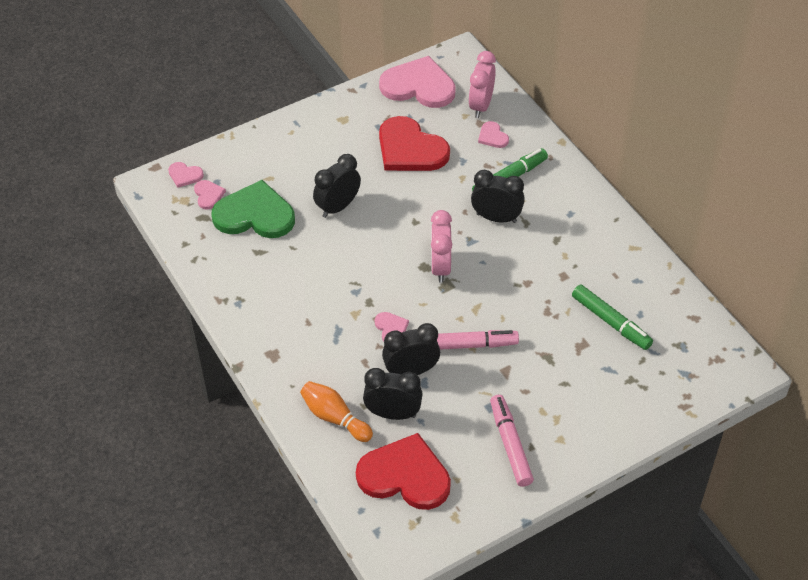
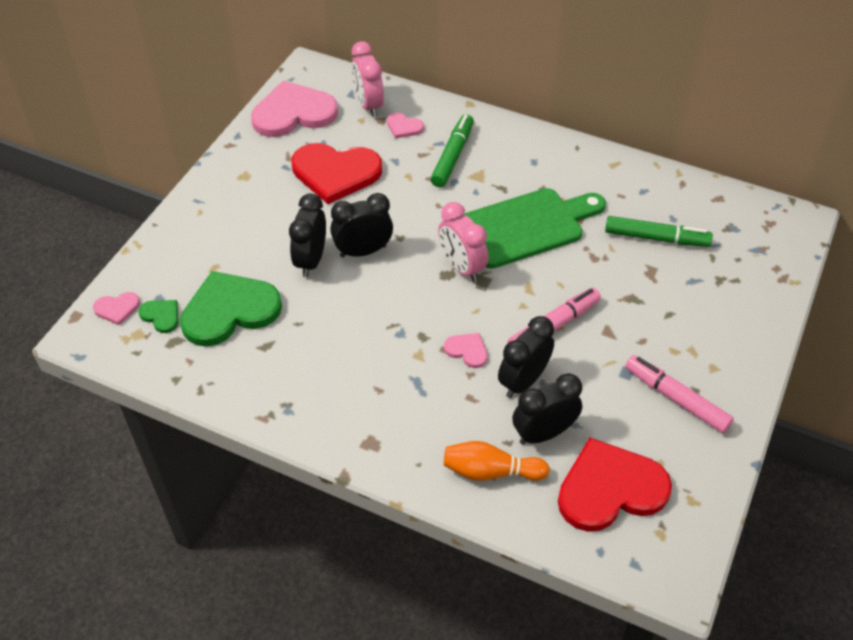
camera: 35 degrees left, 0 degrees up
(208, 195) = (161, 316): pink heart -> green heart
(496, 218) = (472, 197): black clock -> black clock (363, 251)
(517, 261) = (526, 226): none -> green cutting board

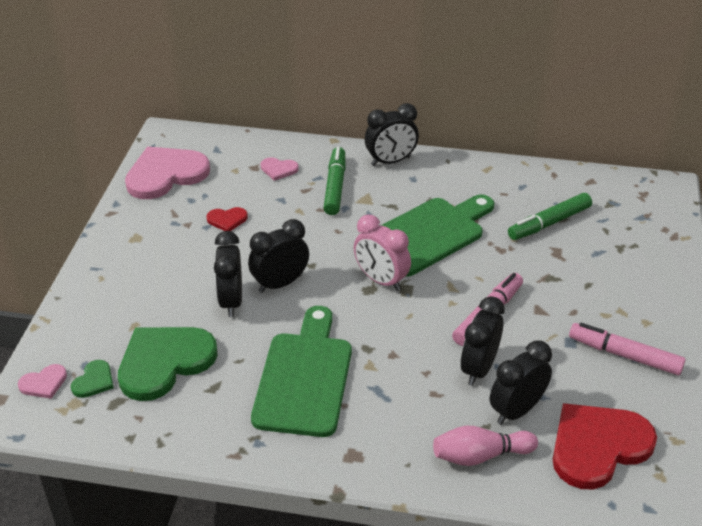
camera: 15 degrees left, 10 degrees down
(161, 316) = (94, 381): green heart -> green heart turned 90 degrees clockwise
(335, 173) = (227, 220): red heart -> red heart, size x0.45
(352, 354) = (304, 378): none -> green cutting board
(368, 105) = (237, 156): pink clock -> none
(467, 350) = (415, 352): pink heart -> none
(491, 471) = (480, 455): orange bowling pin -> pink bowling pin
(518, 138) = (390, 161): none -> black clock
(656, 238) = (549, 223): green marker -> green marker turned 150 degrees clockwise

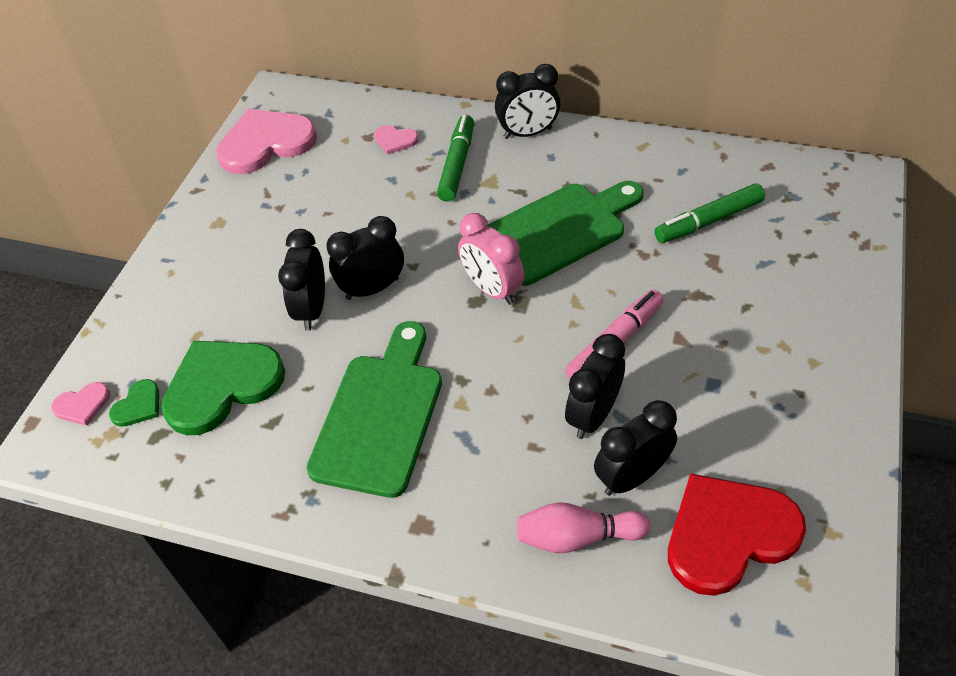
camera: 10 degrees right, 10 degrees up
(227, 220) = (325, 203): red heart -> none
(625, 355) = (780, 407): pink marker -> none

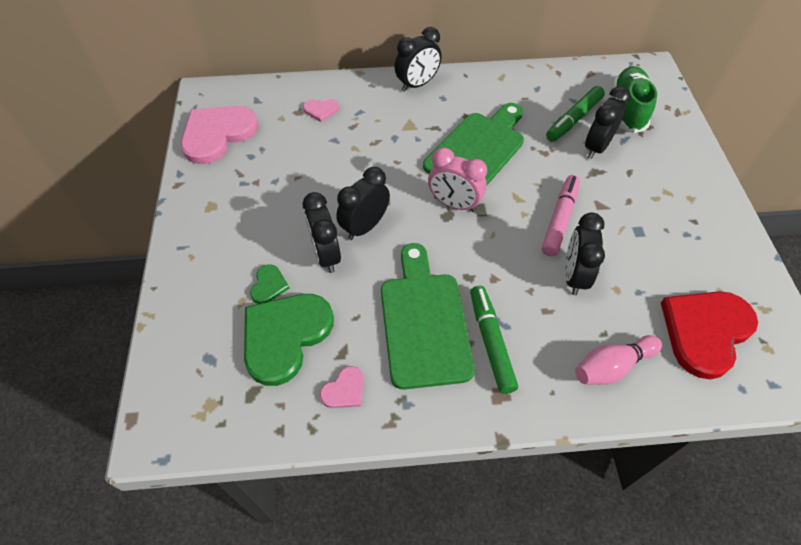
camera: 25 degrees left, 5 degrees up
(82, 405) = (171, 389): pink heart -> pink heart (344, 390)
(138, 405) = (221, 374): green heart -> green heart (269, 285)
(457, 164) = (378, 118): green marker -> green marker (491, 342)
(631, 477) = (623, 311): black clock -> black clock (597, 147)
(794, 224) = (628, 109): none -> green shoe

